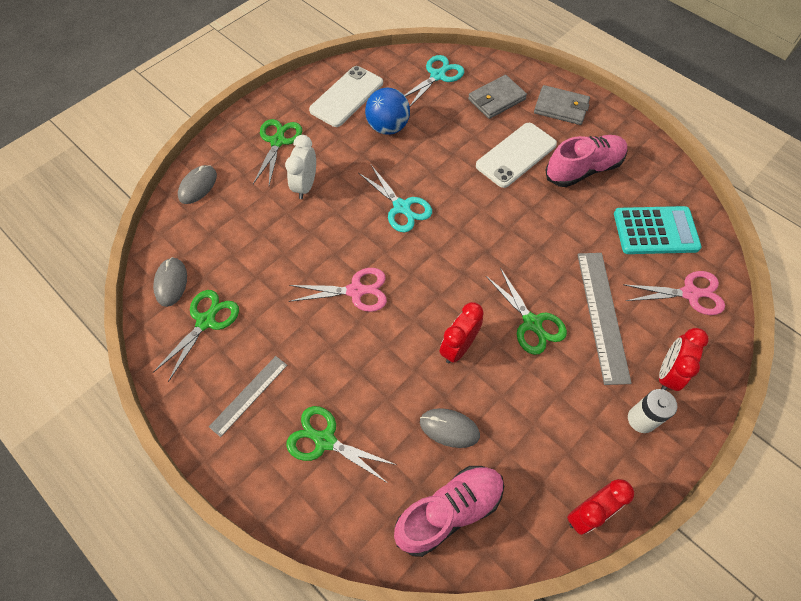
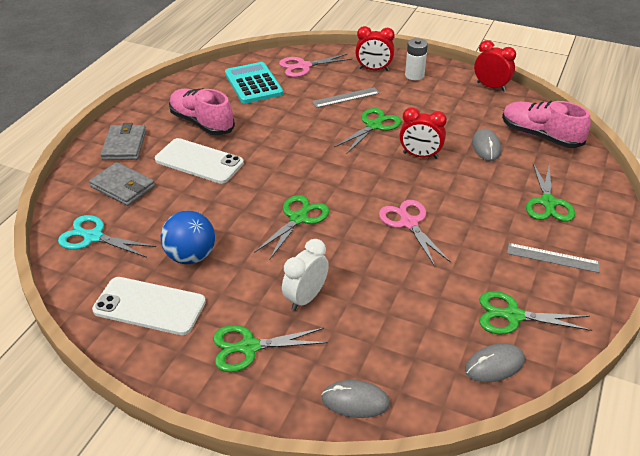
camera: 110 degrees left, 20 degrees down
(305, 186) = (306, 298): white clock -> white clock turned 135 degrees clockwise
(401, 207) = (298, 218): turquoise scissors -> green scissors
(602, 315) = (346, 97): grey ruler -> grey ruler, size x0.61
(689, 293) = (304, 66): pink scissors -> pink scissors turned 90 degrees counterclockwise

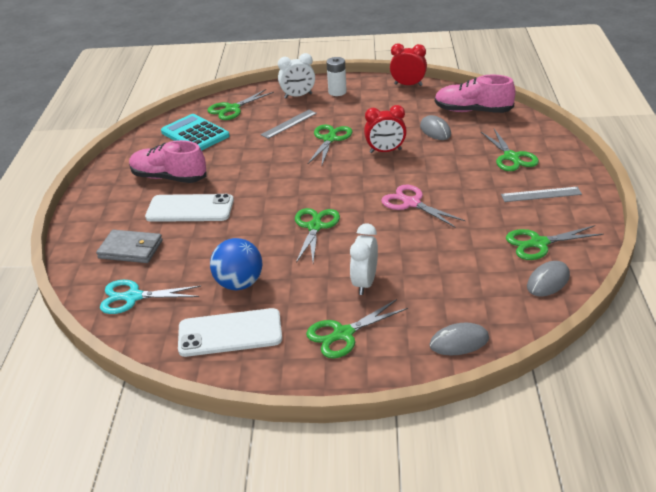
camera: 20 degrees left, 5 degrees down
(124, 145) = (105, 216): grey wallet -> none
(304, 66) = (232, 109): pink scissors -> green scissors
(373, 69) = (298, 96): red clock -> white clock

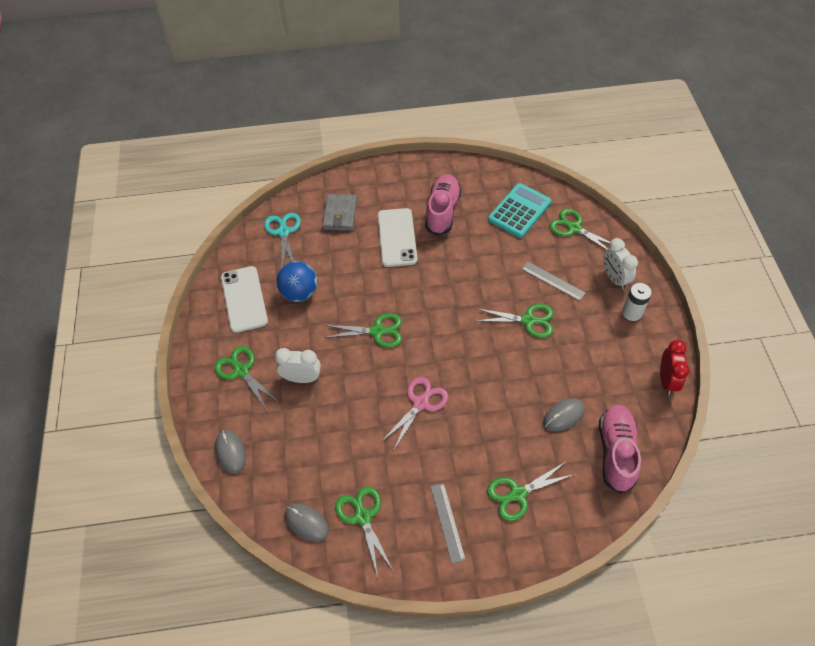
camera: 80 degrees right, 20 degrees up
(385, 151) = (512, 372): red clock -> none

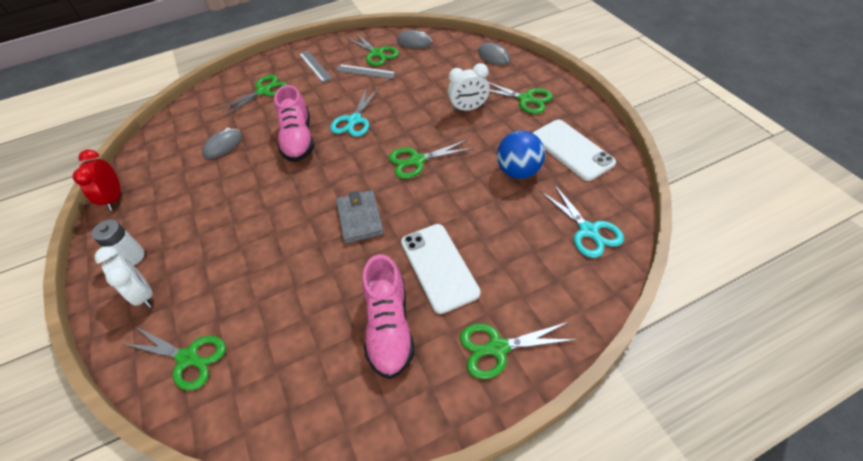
camera: 165 degrees right, 5 degrees down
(340, 214) = (532, 277): grey wallet -> grey wallet (360, 218)
(420, 403) = (354, 120): pink scissors -> turquoise scissors
(519, 211) = (272, 364): turquoise calculator -> none
(528, 320) = (256, 214): green scissors -> green scissors (498, 347)
(553, 281) = (225, 268): grey ruler -> grey ruler (365, 71)
(616, 452) = (179, 133): pink shoe -> pink shoe (298, 139)

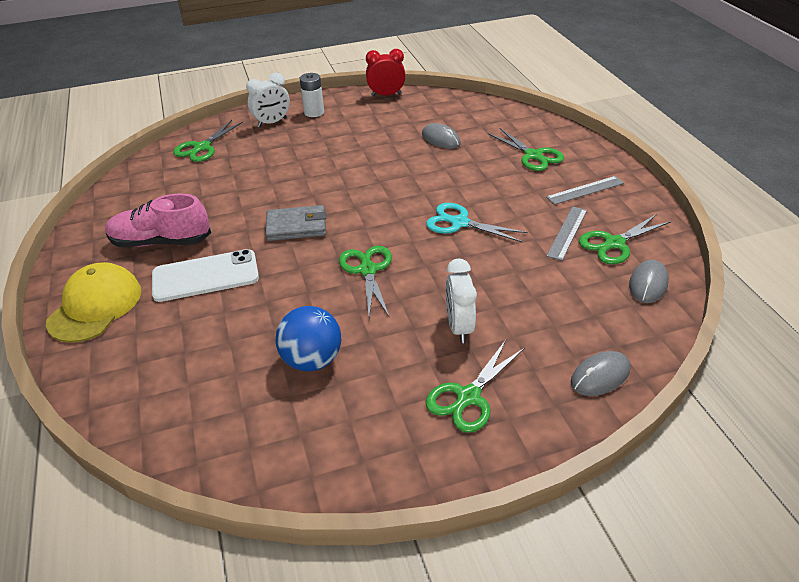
camera: 95 degrees right, 10 degrees down
(298, 139) = (435, 184): pink shoe -> none
(498, 347) = (95, 306): green scissors -> yellow cap
(572, 150) = (332, 428): white phone -> none
(588, 230) = (182, 408): turquoise scissors -> none

